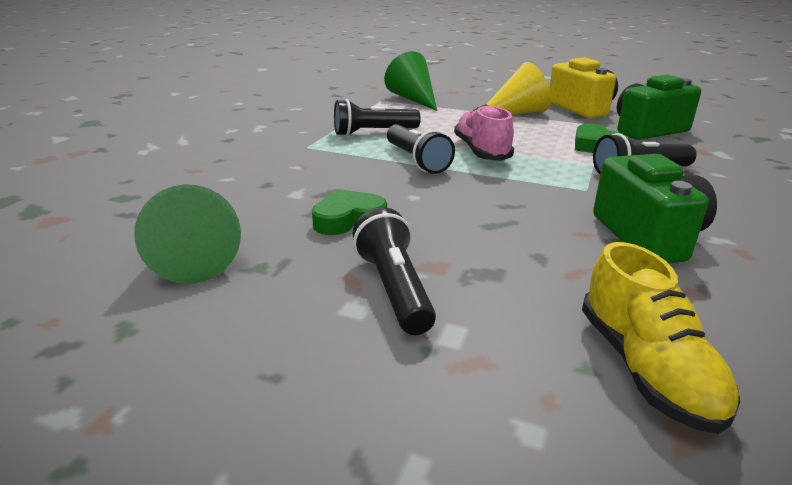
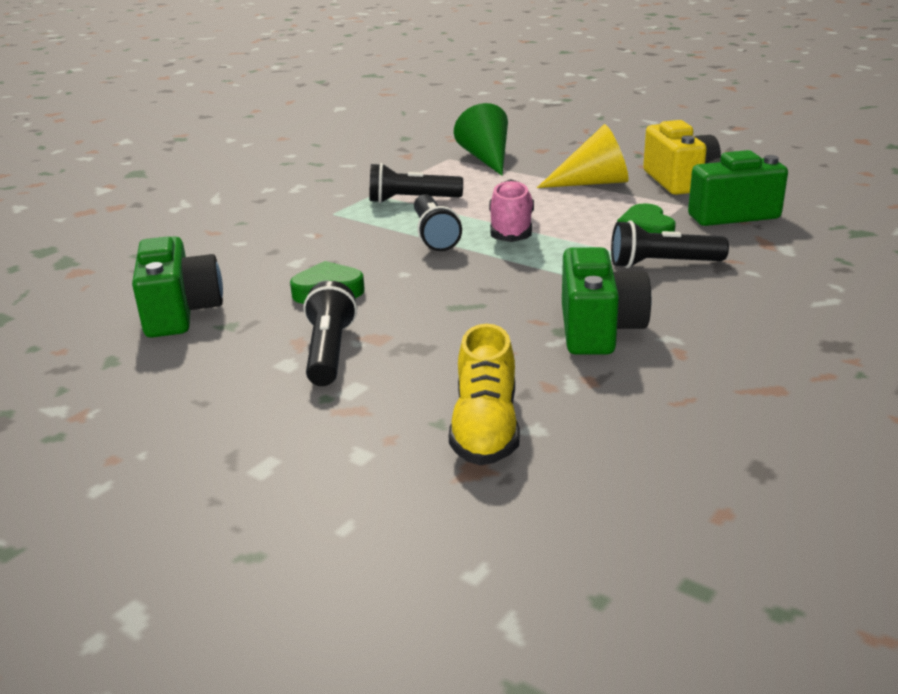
camera: 15 degrees right, 0 degrees up
(193, 257) = (180, 312): green cone -> green camera

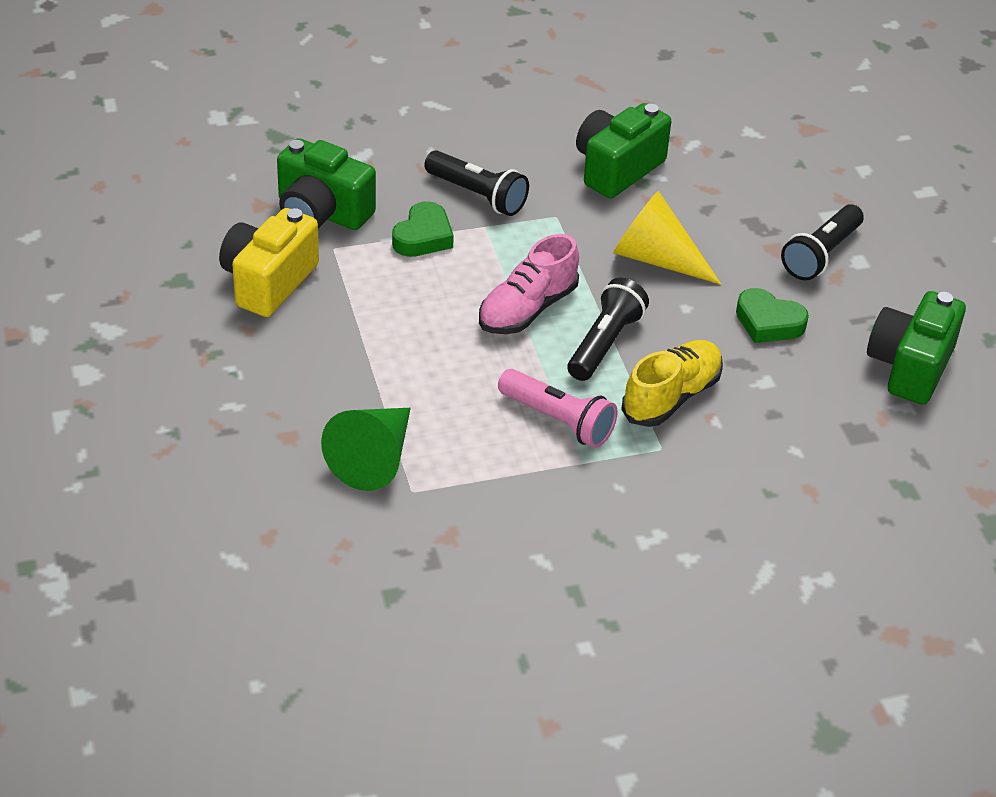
camera: 145 degrees left, 15 degrees up
(411, 200) = (558, 420): black flashlight -> pink flashlight
(485, 428) = (777, 146): yellow shoe -> yellow shoe (671, 397)
(593, 183) = (347, 332): yellow cone -> yellow cone (656, 258)

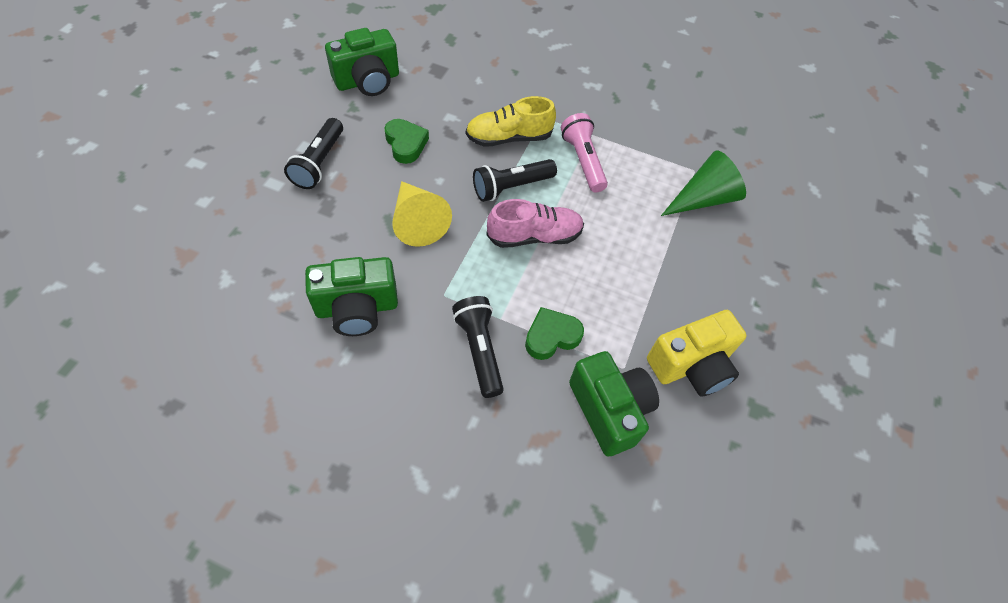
camera: 145 degrees left, 15 degrees up
(821, 255) = (319, 163): black flashlight -> black flashlight turned 120 degrees clockwise

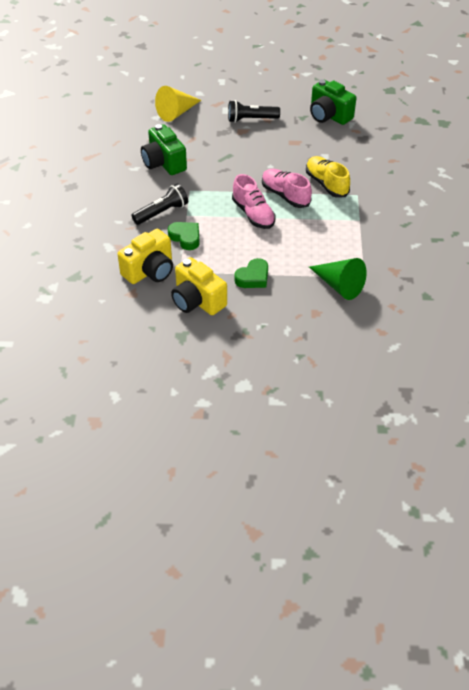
camera: 75 degrees right, 10 degrees down
(406, 144) = (289, 145): green heart -> green heart (253, 277)
(417, 221) = (234, 166): yellow cone -> yellow cone (176, 112)
(511, 187) = (285, 195): black flashlight -> pink shoe
(582, 161) = (331, 221): pink flashlight -> none
(609, 410) = (150, 271): green camera -> yellow camera

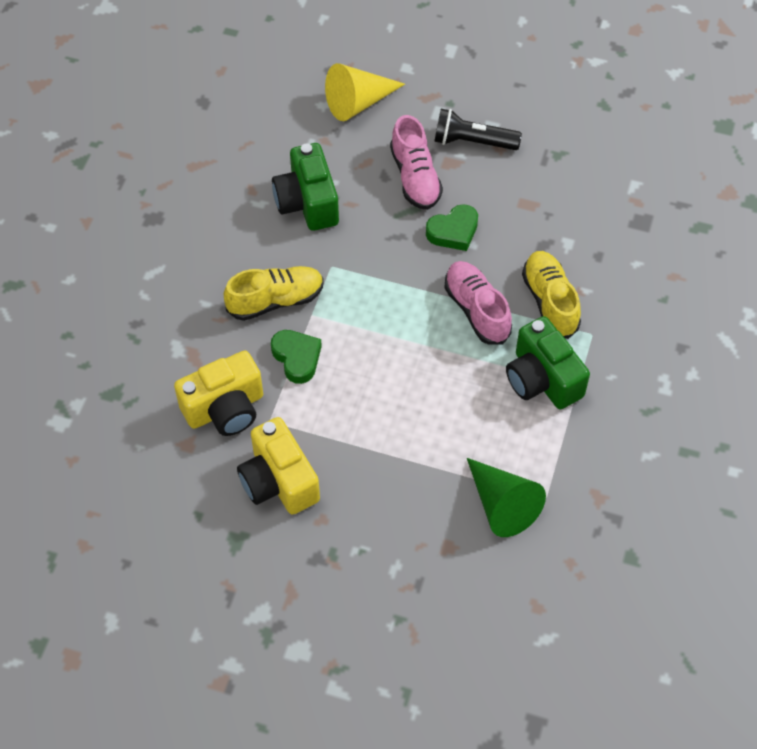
camera: 15 degrees right, 10 degrees up
(162, 212) = (275, 300): black flashlight -> yellow shoe
(253, 214) = (414, 336): pink shoe -> pink shoe (415, 177)
(253, 277) = (375, 458): green heart -> green heart (453, 231)
(329, 116) = (602, 160): green camera -> green camera (542, 379)

